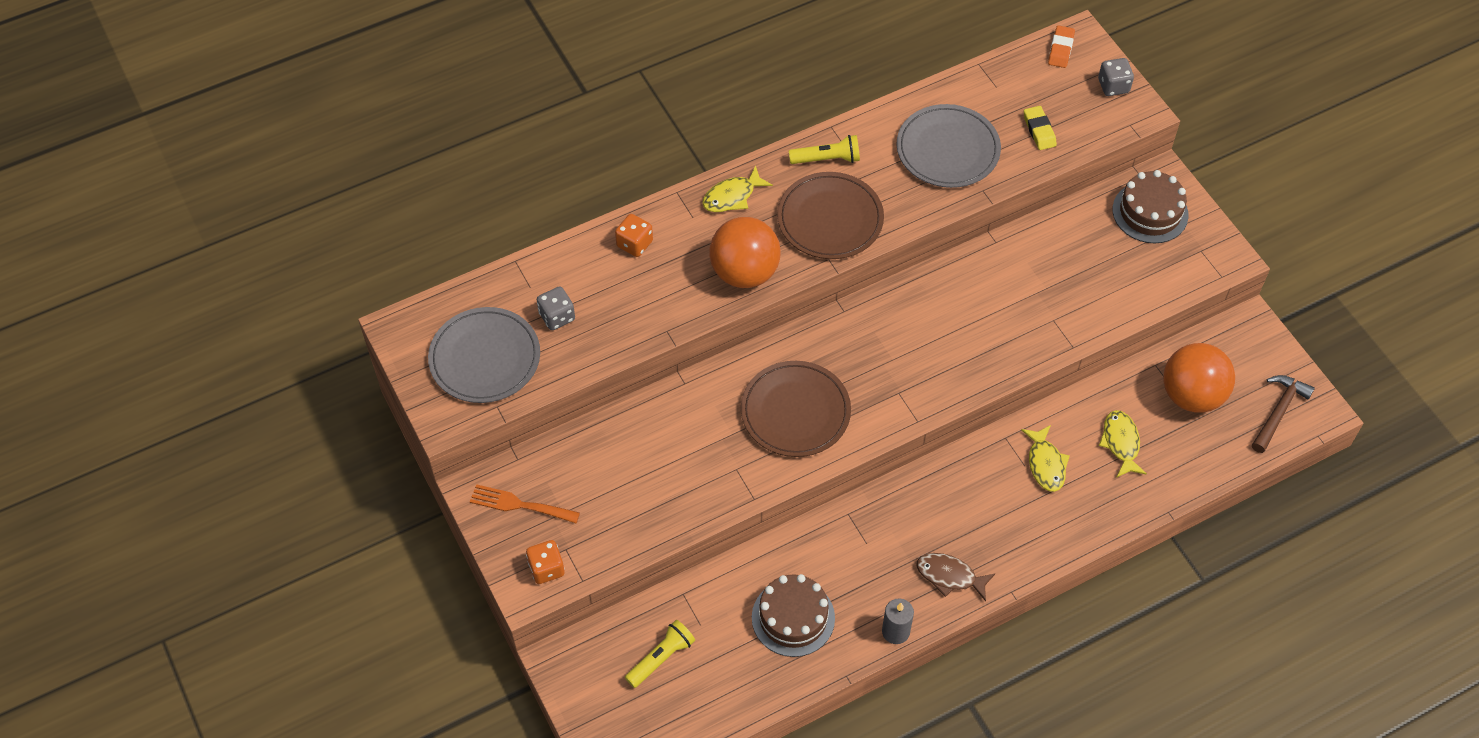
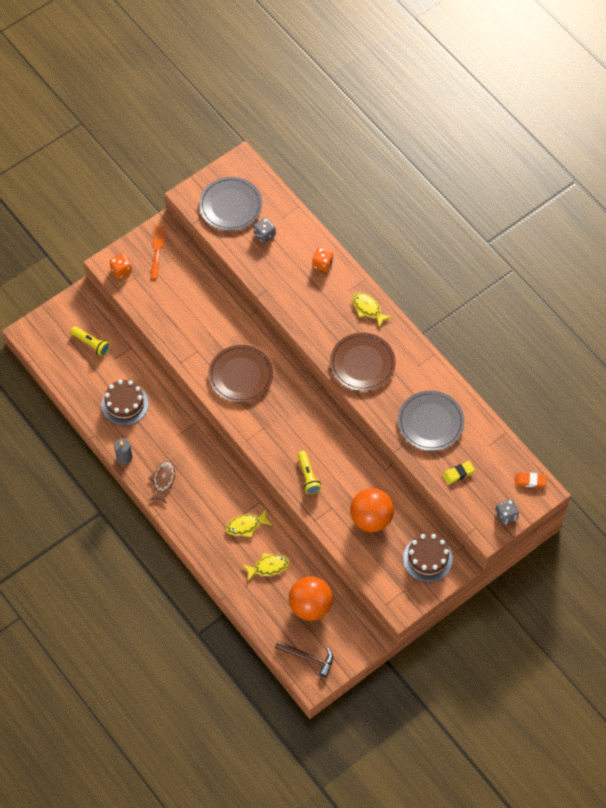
camera: 80 degrees right, 5 degrees up
(744, 272) = (314, 324): orange ball -> orange ball (371, 518)
(827, 159) = (408, 355): yellow flashlight -> yellow flashlight (308, 476)

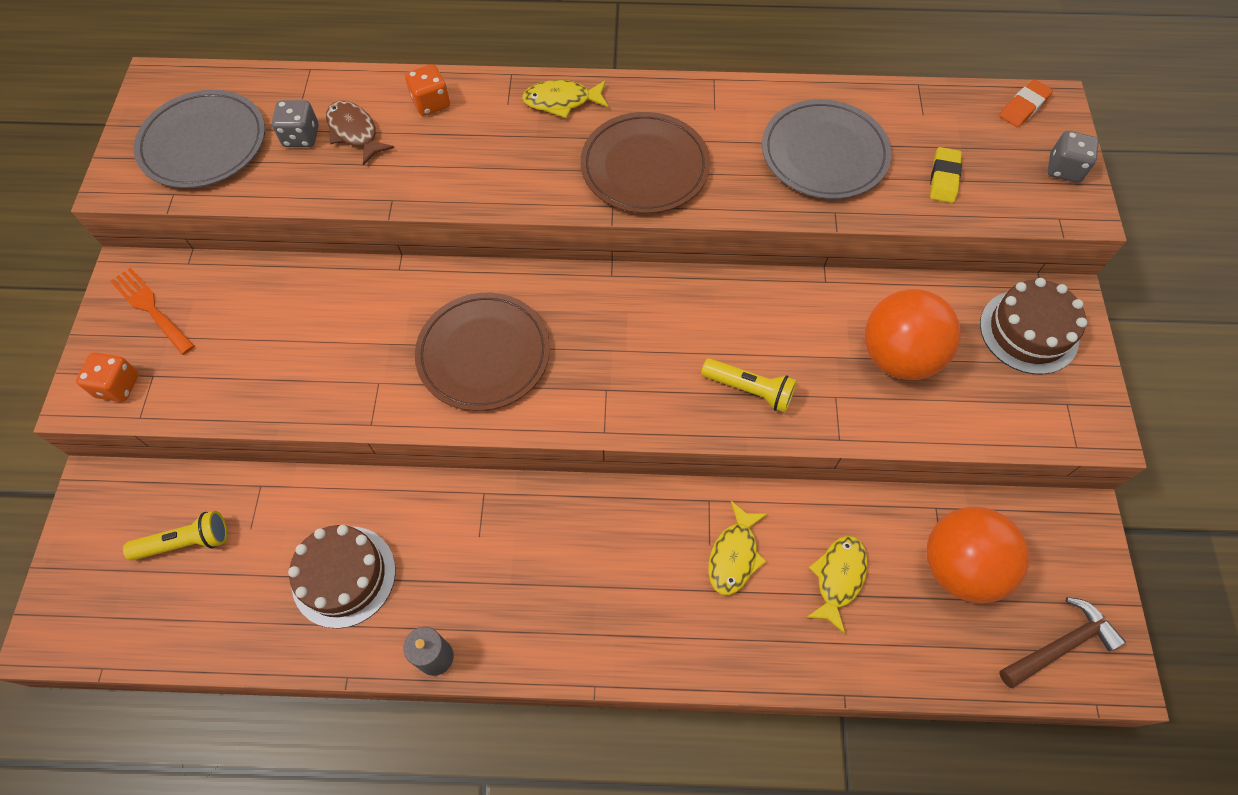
camera: 50 degrees left, 0 degrees up
(163, 481) = (539, 626): brown fish -> brown fish (355, 132)

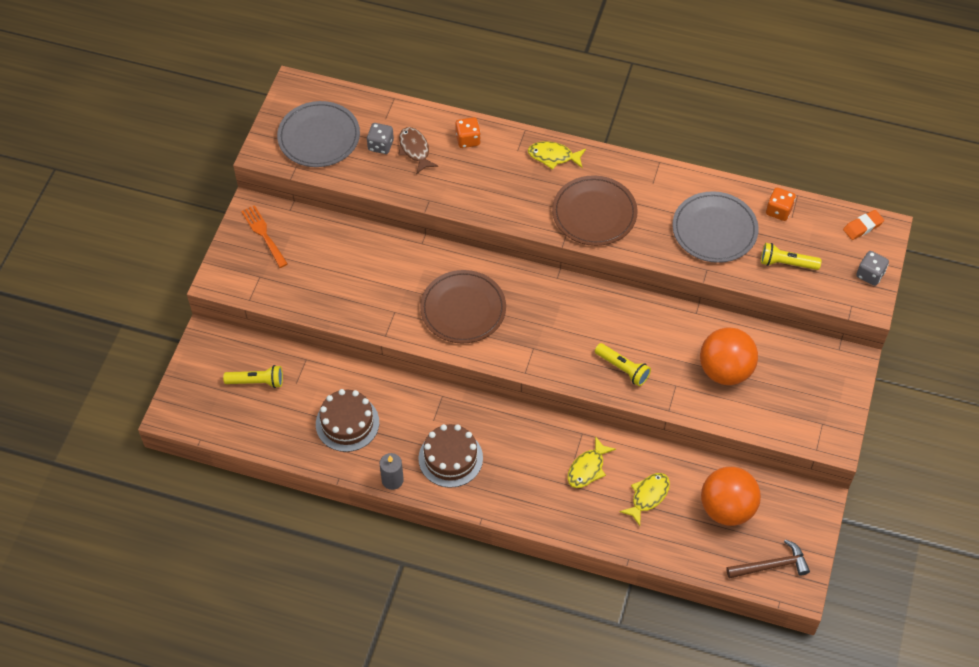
camera: 15 degrees right, 5 degrees down
(118, 386) = (239, 278): orange dice -> orange dice (778, 211)
(943, 178) = (786, 263): yellow eraser -> yellow flashlight
(1028, 331) = (817, 375): brown cake -> brown cake (450, 458)

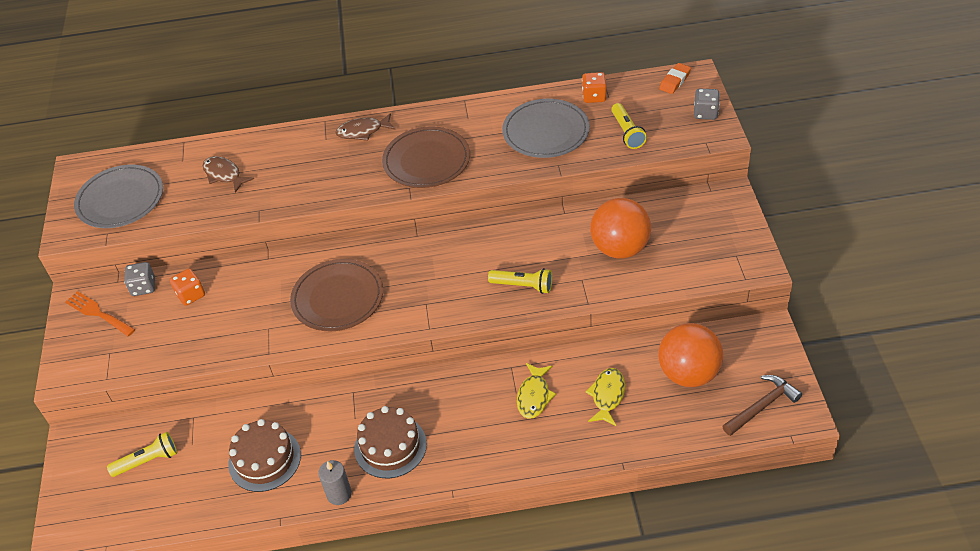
camera: 20 degrees left, 10 degrees down
(380, 145) = (188, 184): grey dice -> grey dice (143, 287)
(468, 140) = (273, 148): orange dice -> orange dice (191, 295)
(553, 156) = (363, 131): yellow fish -> brown fish
(786, 263) = (627, 132): yellow flashlight -> yellow flashlight turned 90 degrees counterclockwise

